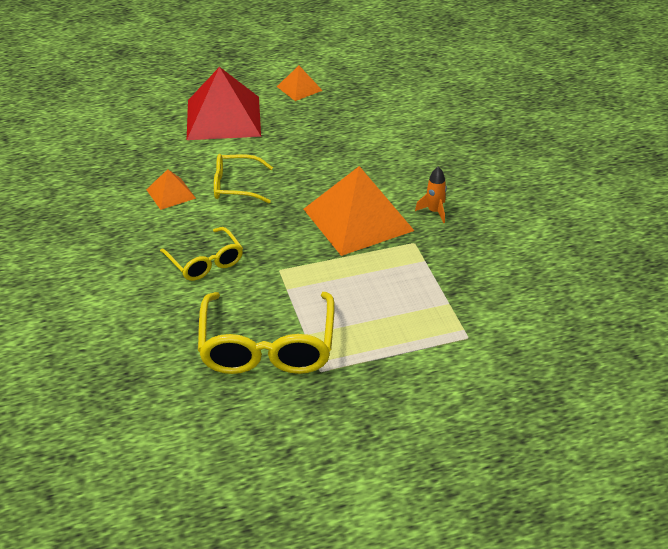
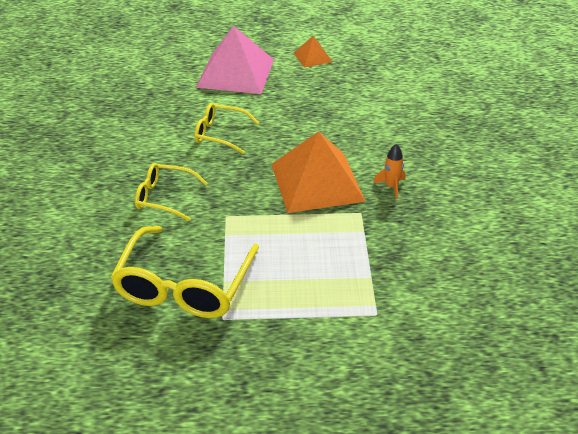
camera: 15 degrees right, 0 degrees up
(170, 193) = (161, 131): orange pyramid -> none
(205, 262) = (164, 197): yellow glasses -> yellow glasses turned 120 degrees clockwise
(223, 117) = (235, 73): red pyramid -> pink pyramid

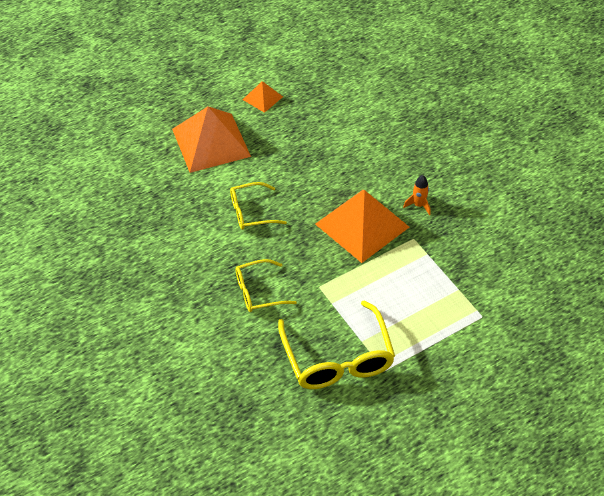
camera: 30 degrees left, 10 degrees up
(235, 73) = (211, 142): pink pyramid -> orange pyramid

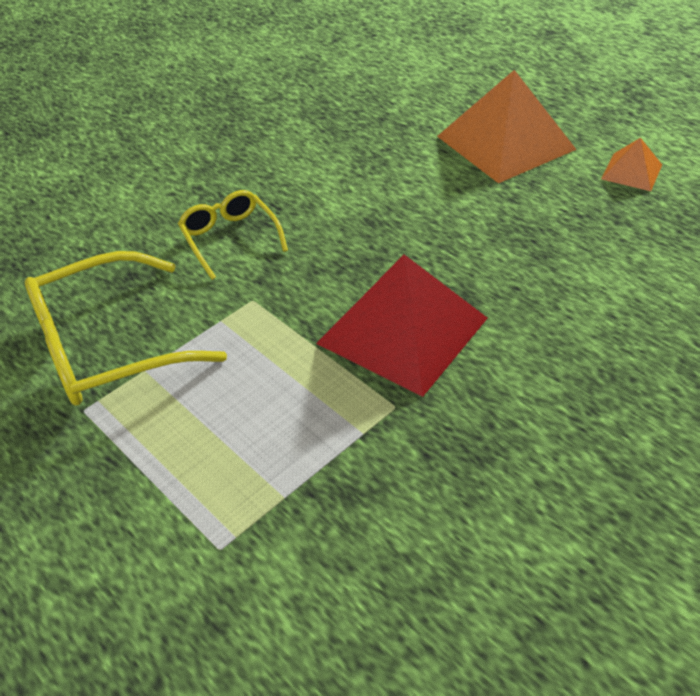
camera: 80 degrees right, 5 degrees down
(251, 212) = (384, 203): yellow glasses -> none
(362, 225) = (402, 330): orange pyramid -> red pyramid
(418, 205) = (483, 402): orange rocket -> none

